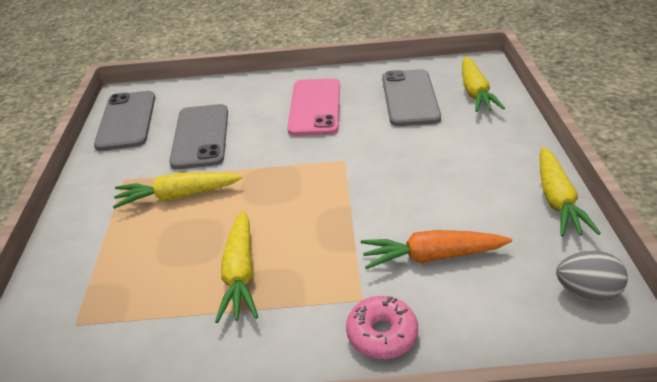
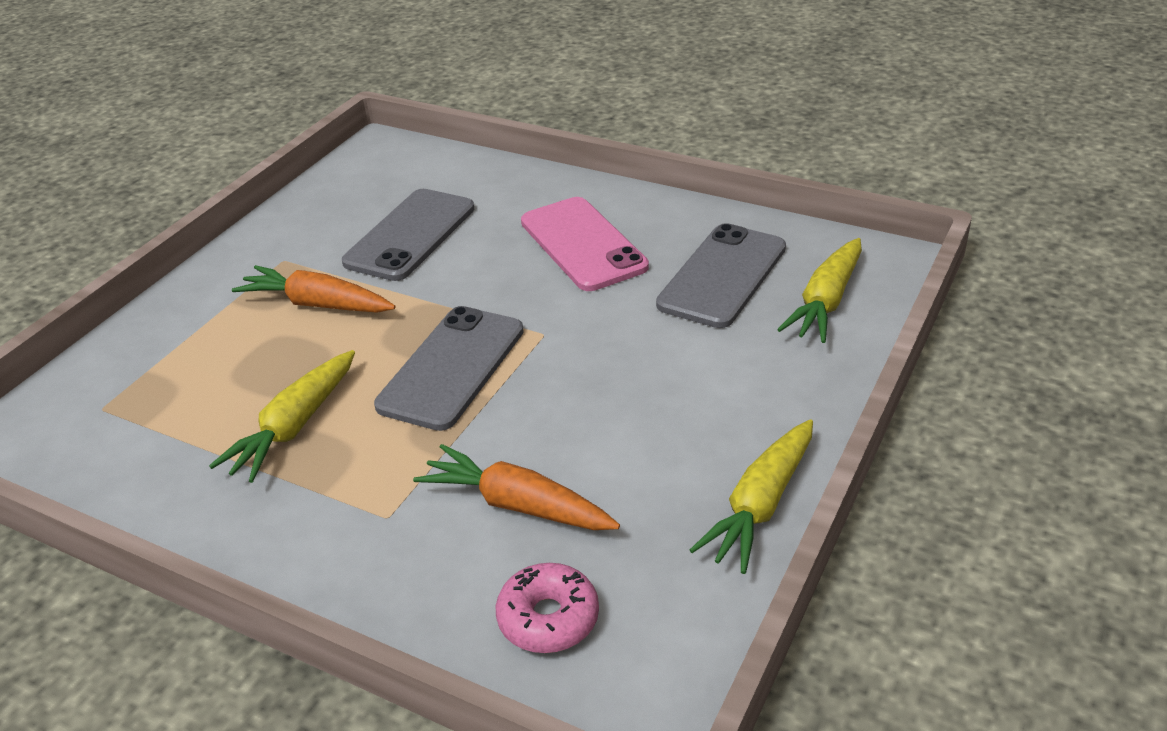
camera: 30 degrees right, 0 degrees up
(126, 121) = (350, 183): grey phone -> grey phone (452, 367)
(178, 196) = (318, 304): yellow carrot -> orange carrot
(315, 107) = (583, 244): pink phone -> pink phone turned 60 degrees counterclockwise
(382, 334) = (368, 566): pink donut -> pink donut (548, 618)
(586, 292) = (656, 640): grey egg -> none

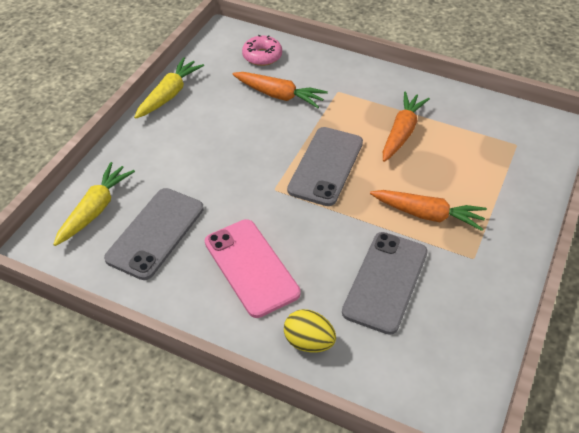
camera: 175 degrees right, 10 degrees up
(294, 426) = (401, 133): yellow carrot -> orange carrot
(518, 187) = (309, 342): none -> yellow egg

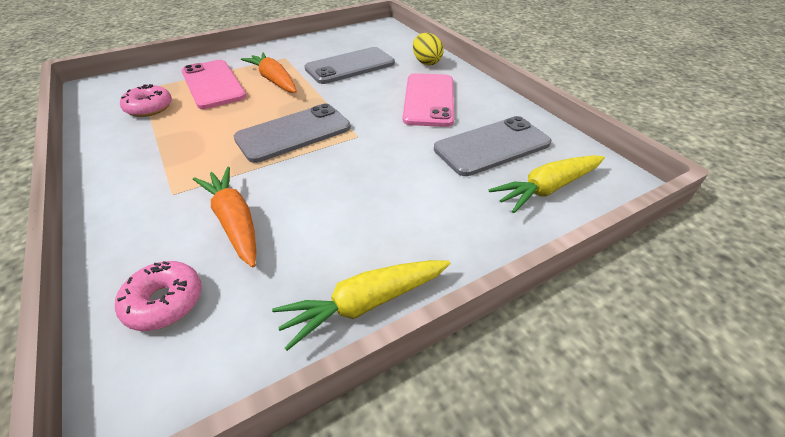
camera: 145 degrees left, 5 degrees down
(401, 133) = (195, 129): orange carrot -> none
(470, 131) = (149, 108): none -> pink donut
(470, 180) = (213, 84): none -> pink phone

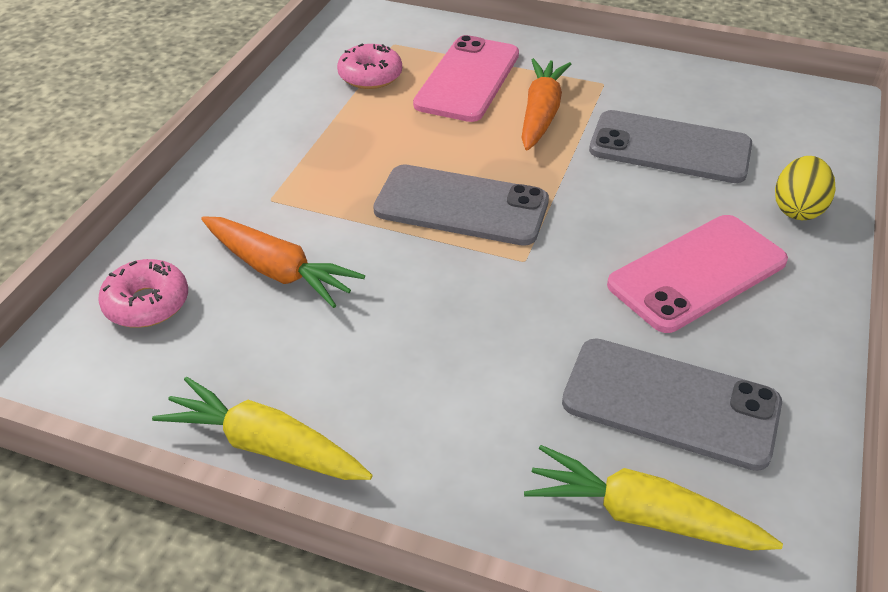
camera: 50 degrees right, 0 degrees up
(234, 222) = (278, 270): orange carrot -> orange carrot turned 105 degrees clockwise

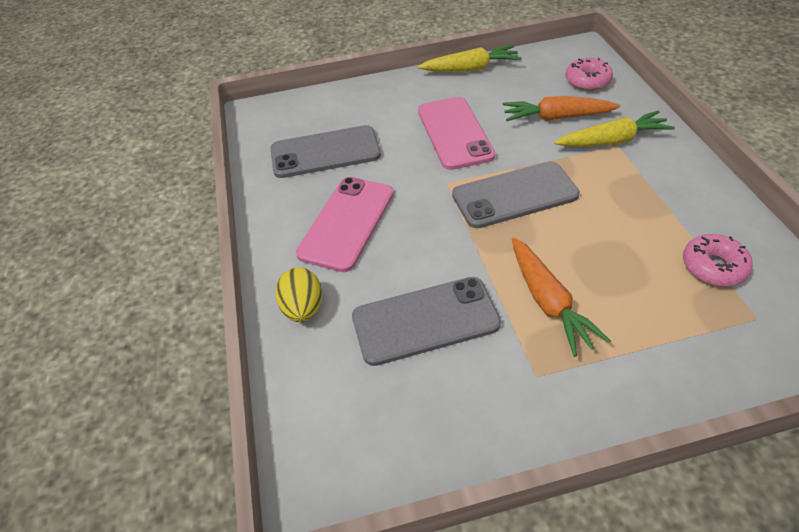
camera: 150 degrees right, 5 degrees up
(467, 79) = (643, 308): pink phone -> pink phone (454, 133)
(643, 516) = (314, 112): yellow carrot -> yellow carrot (612, 141)

